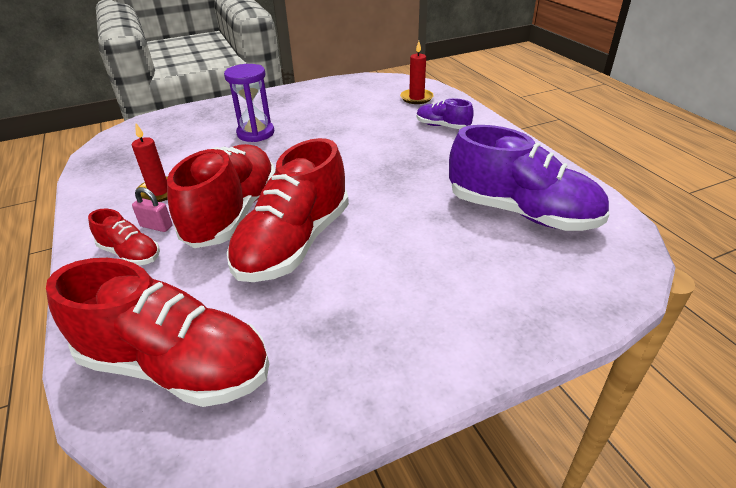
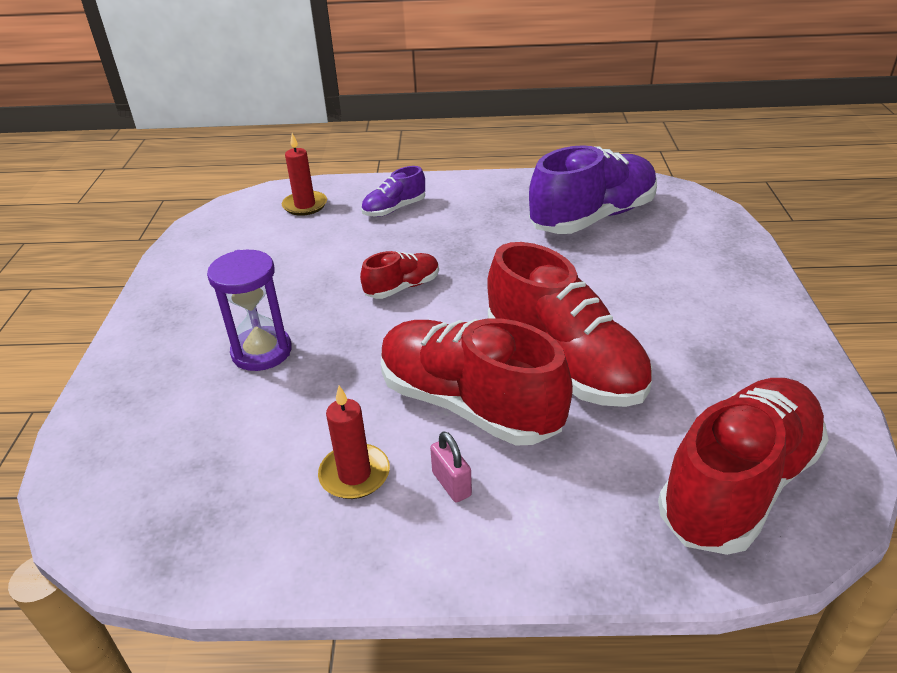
camera: 65 degrees left, 0 degrees up
(130, 254) = (505, 516): red shoe -> red shoe (402, 287)
(156, 226) = (451, 484): pink padlock -> pink padlock turned 75 degrees counterclockwise

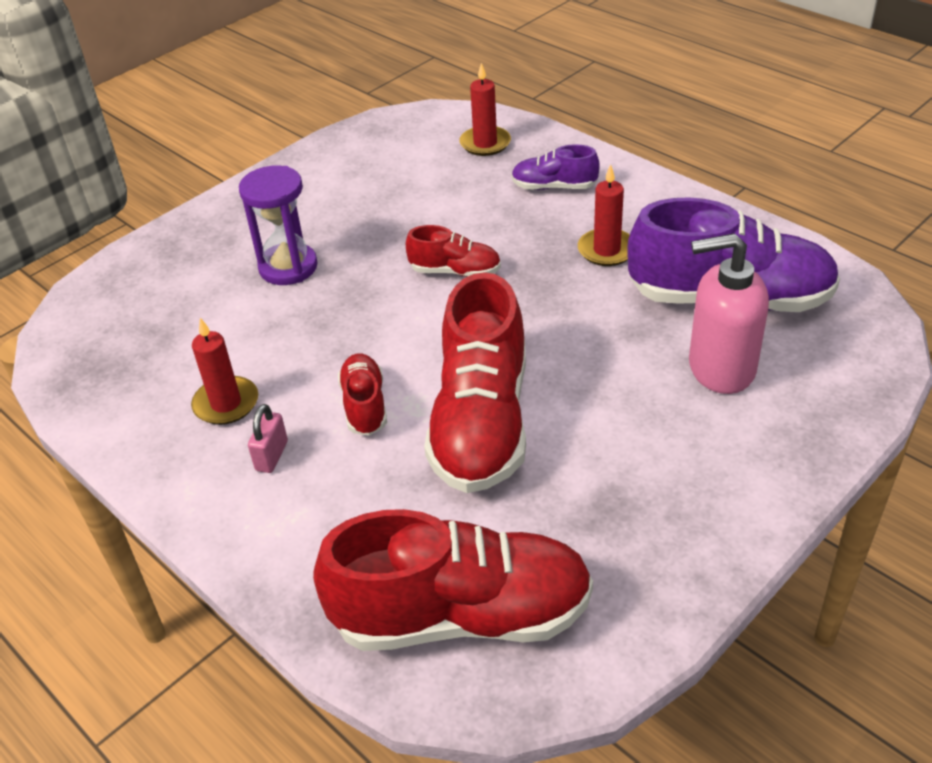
camera: 45 degrees right, 5 degrees up
(469, 404) = (365, 405): red shoe -> red shoe, size x0.49
(484, 227) = (606, 250): none -> red candle
(645, 254) = (720, 368): none -> pink soap dispenser

